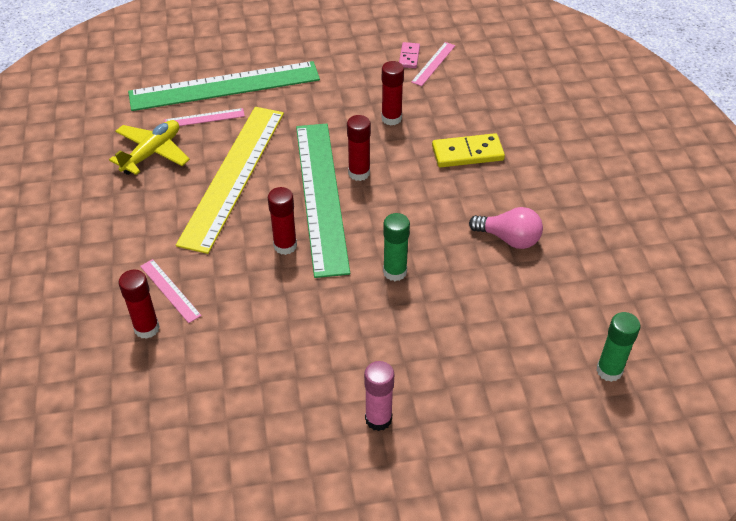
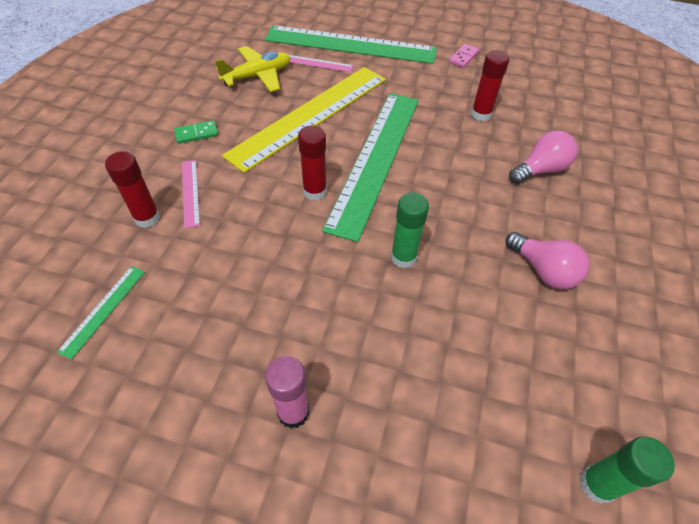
camera: 25 degrees right, 5 degrees up
(133, 234) = (196, 134): none -> green domino
(168, 416) = (103, 310): none -> green ruler
(359, 173) = (422, 151): red glue stick -> none
(409, 57) = (526, 69): pink domino -> pink domino (463, 57)
(433, 64) = (547, 81): pink ruler -> none
(467, 153) = (540, 170): yellow domino -> pink light bulb

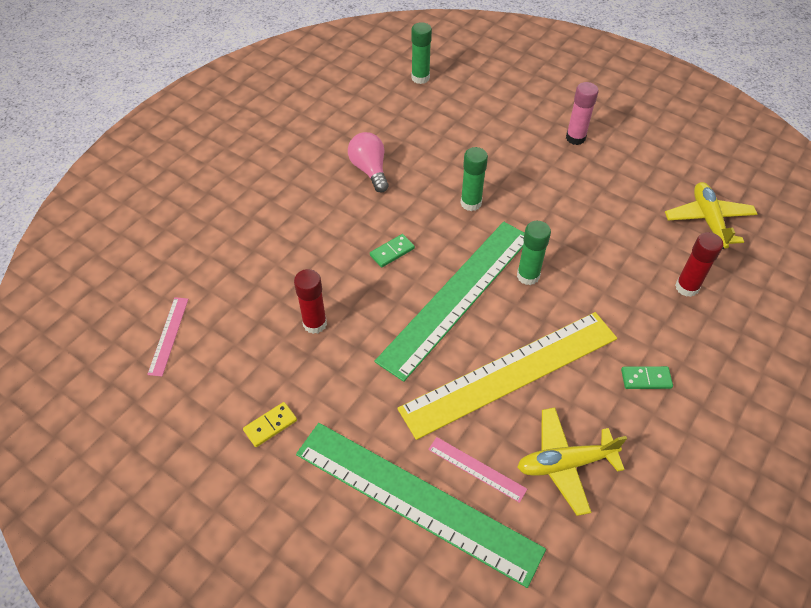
camera: 160 degrees left, 0 degrees up
(103, 310) = (708, 220): green ruler -> yellow plane
(190, 192) = (648, 304): pink ruler -> pink ruler (168, 335)
(315, 191) = (528, 276): red glue stick -> green glue stick
(456, 183) = (392, 252): none -> green domino
(463, 57) = (270, 425): pink domino -> yellow domino
(540, 170) = (305, 245): pink light bulb -> none

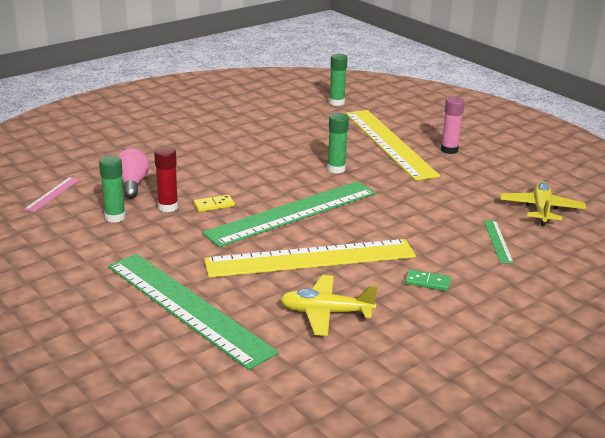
camera: 15 degrees right, 25 degrees down
(270, 425) = (98, 249): yellow domino -> yellow domino (214, 205)
(370, 170) = (264, 141): pink light bulb -> pink light bulb (132, 184)
(392, 252) = (254, 183): green domino -> none
(477, 469) = (248, 301): pink ruler -> none
(508, 141) = (389, 143): none -> yellow ruler
(528, 276) = (359, 212): green glue stick -> green glue stick (115, 217)
(686, 287) = (497, 241): red glue stick -> green ruler

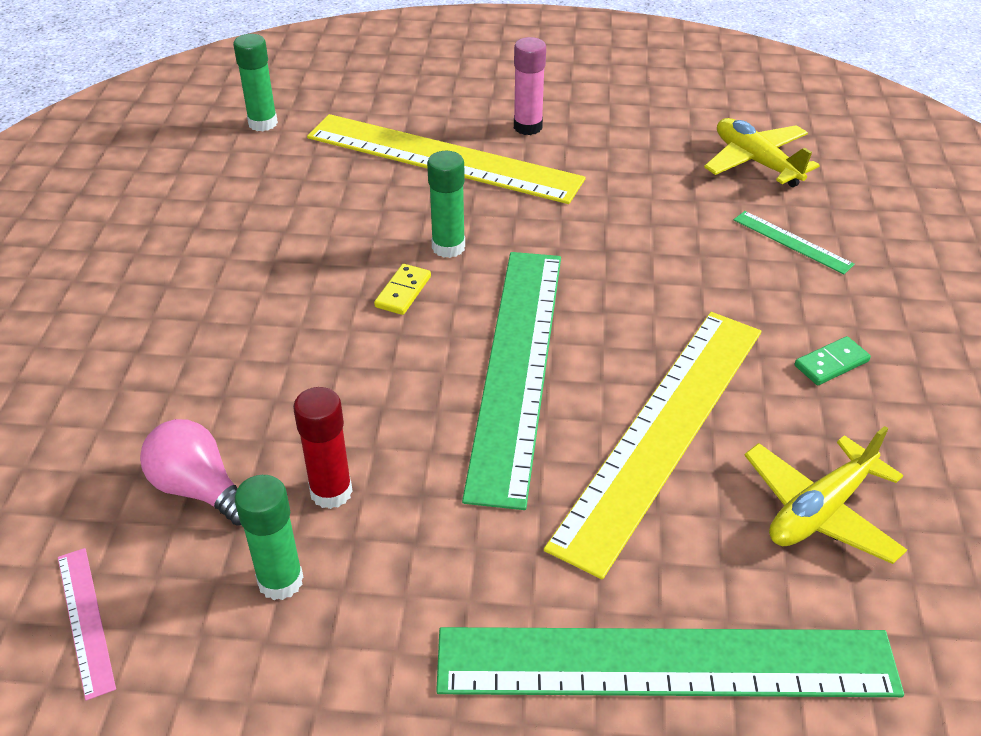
camera: 45 degrees left, 15 degrees up
(214, 205) = (392, 434): yellow domino -> yellow domino (403, 292)

